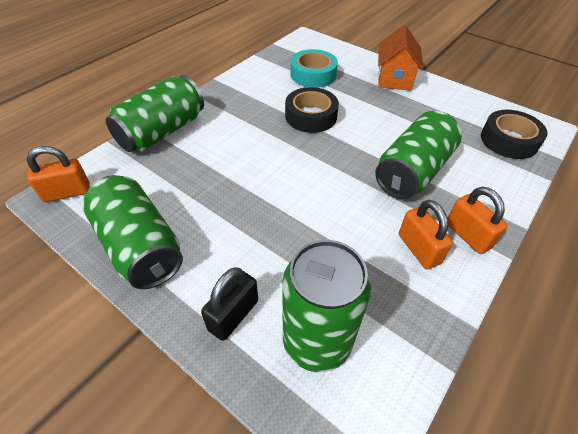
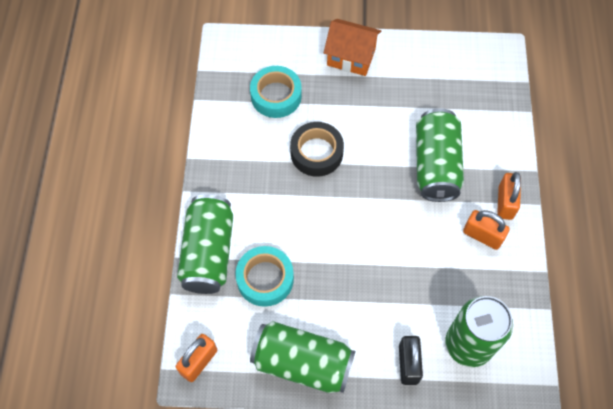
camera: 35 degrees left, 15 degrees up
(182, 169) = (265, 279): none -> turquoise tape
(394, 78) = (351, 57): orange house -> orange house turned 45 degrees counterclockwise
(468, 235) = (505, 202): orange padlock -> orange padlock turned 75 degrees clockwise
(509, 140) = (483, 84): black tape -> none

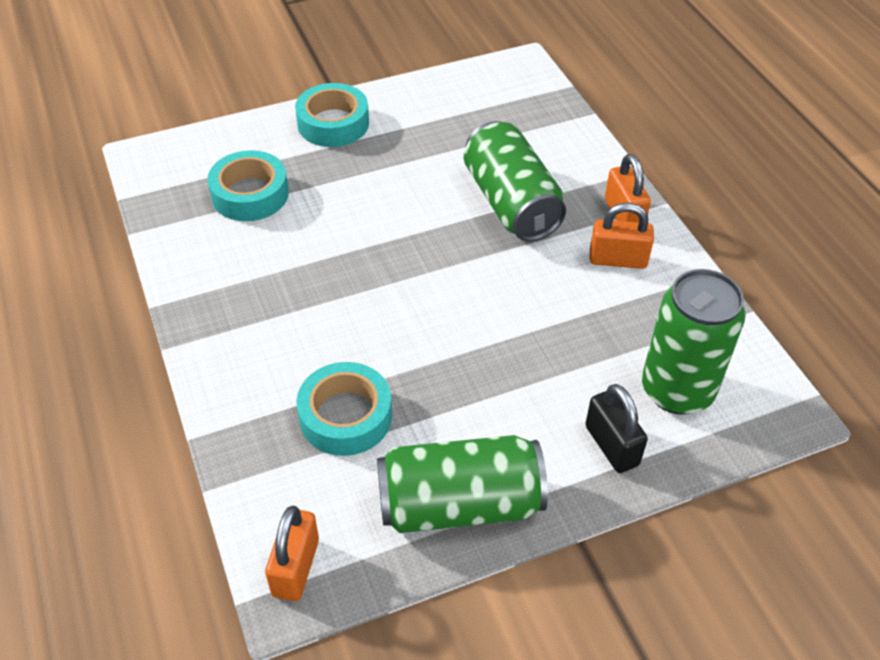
camera: 25 degrees left, 15 degrees down
(208, 252) = (240, 414): green can -> none
(316, 153) = (342, 240): black tape -> none
(351, 57) = (333, 123): orange house -> turquoise tape

